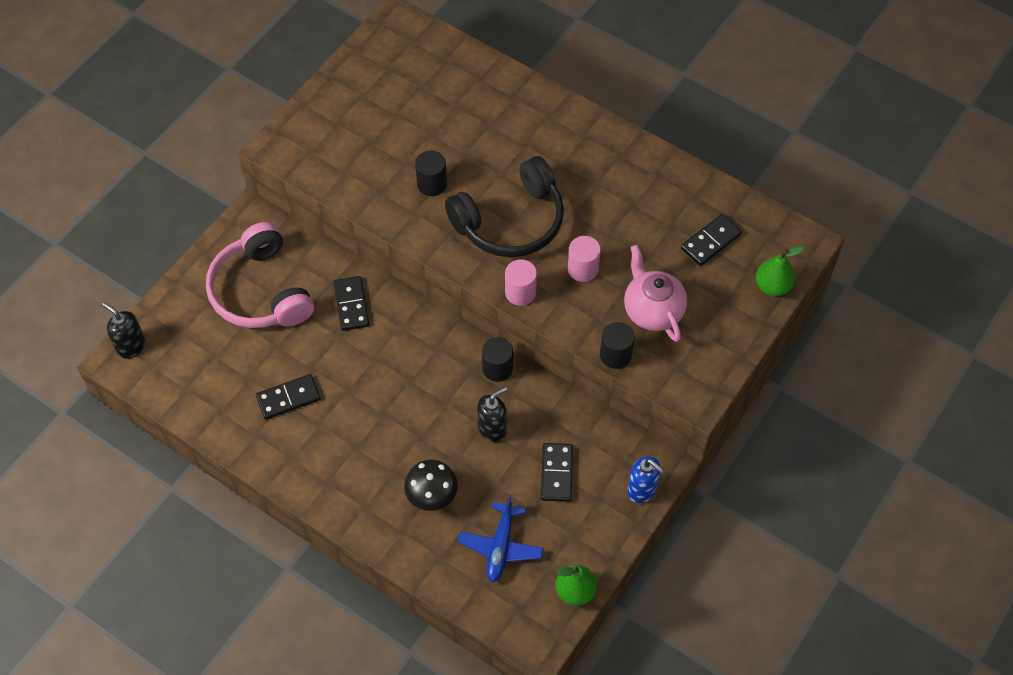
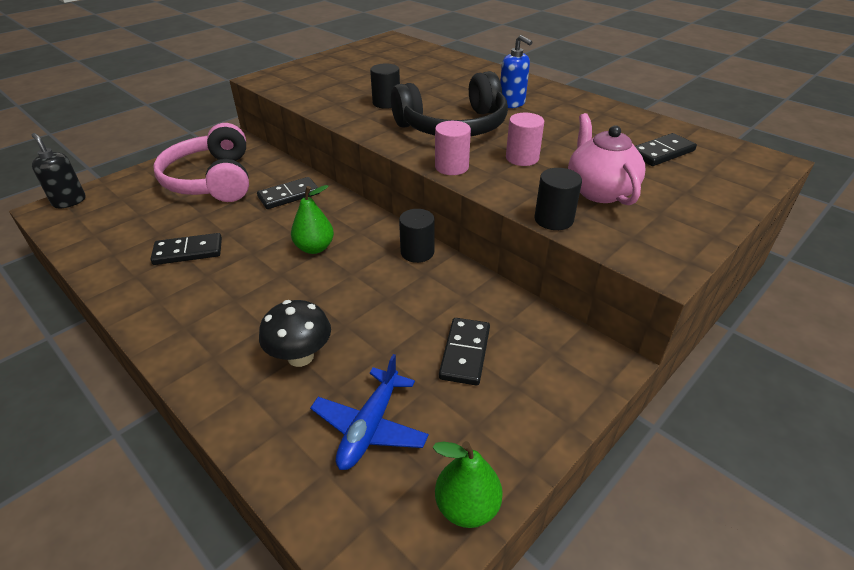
camera: 10 degrees right, 20 degrees down
(351, 305) = (289, 195): black domino -> black domino turned 60 degrees clockwise
(492, 429) = (397, 301): black soap dispenser -> none
(642, 490) = (578, 385): blue soap dispenser -> blue soap dispenser (512, 104)
(772, 286) = (740, 186): green pear -> green pear (315, 248)

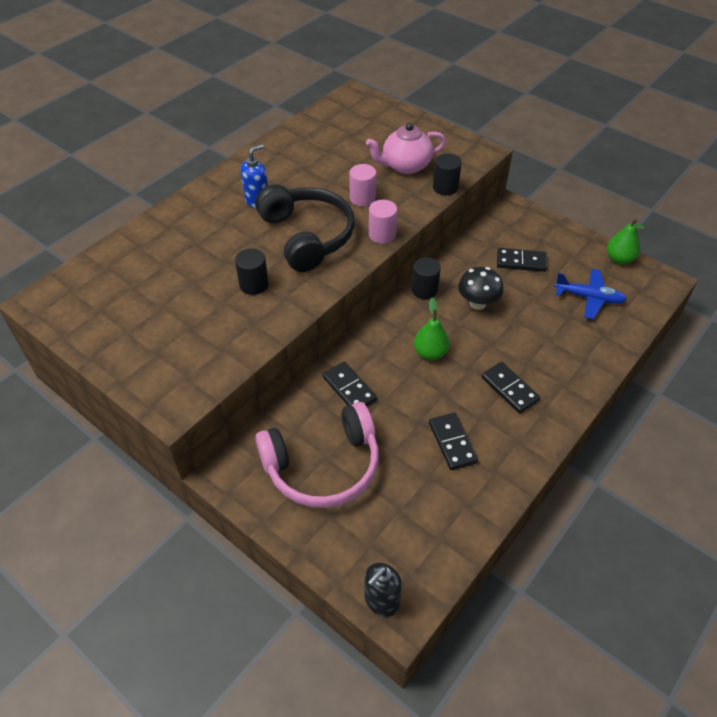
camera: 95 degrees left, 10 degrees up
(300, 356) = (548, 338): black mushroom -> black mushroom (477, 303)
(661, 152) = (346, 133): black domino -> black domino (509, 389)

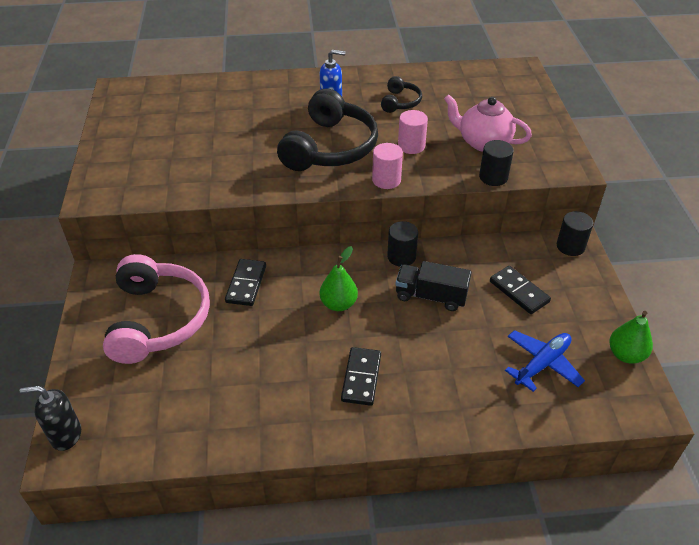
camera: 45 degrees right, 5 degrees down
(254, 284) = (247, 156): black cylinder -> black cylinder (570, 246)
(306, 168) = (400, 102): none -> black headphones
(323, 466) = (158, 319): pink headphones -> pink headphones turned 120 degrees counterclockwise
(452, 442) = (261, 378): black domino -> none
(477, 303) = (431, 296): black mushroom -> black truck
(589, 298) = (542, 364): blue plane -> blue plane turned 105 degrees counterclockwise

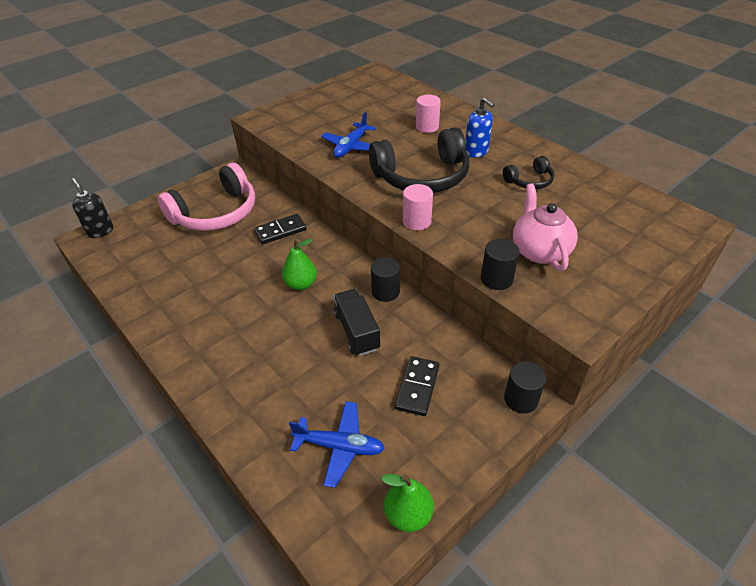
camera: 55 degrees right, 0 degrees up
(232, 163) = (351, 147): none -> blue plane
(361, 378) = (235, 334): black domino -> none
(411, 146) = (478, 213): pink cylinder -> pink cylinder (427, 127)

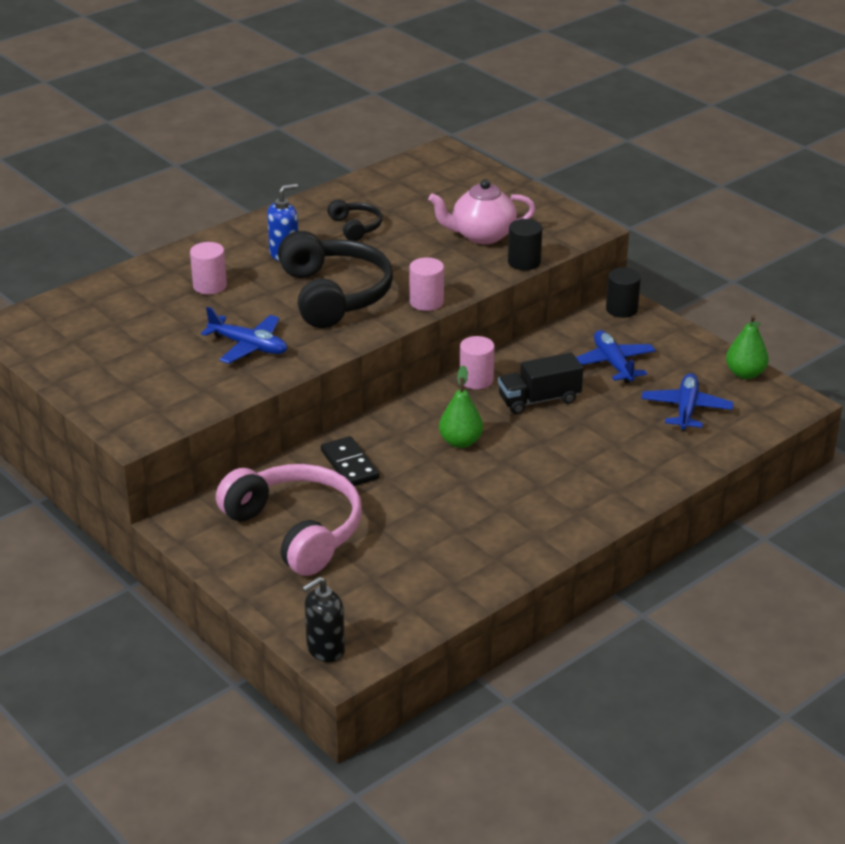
camera: 90 degrees left, 10 degrees down
(385, 292) = (476, 380): black cylinder -> pink cylinder
(417, 387) = (613, 364): black domino -> blue plane

